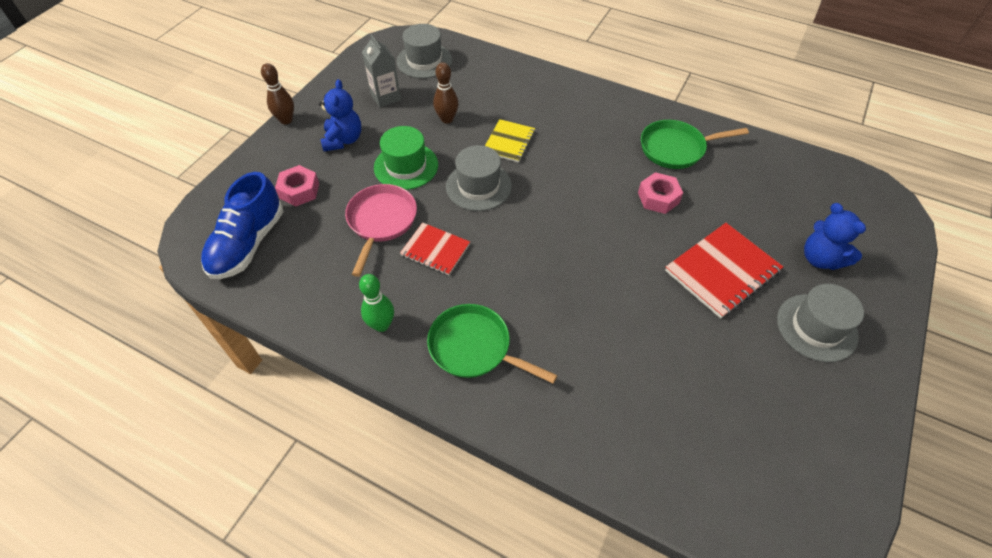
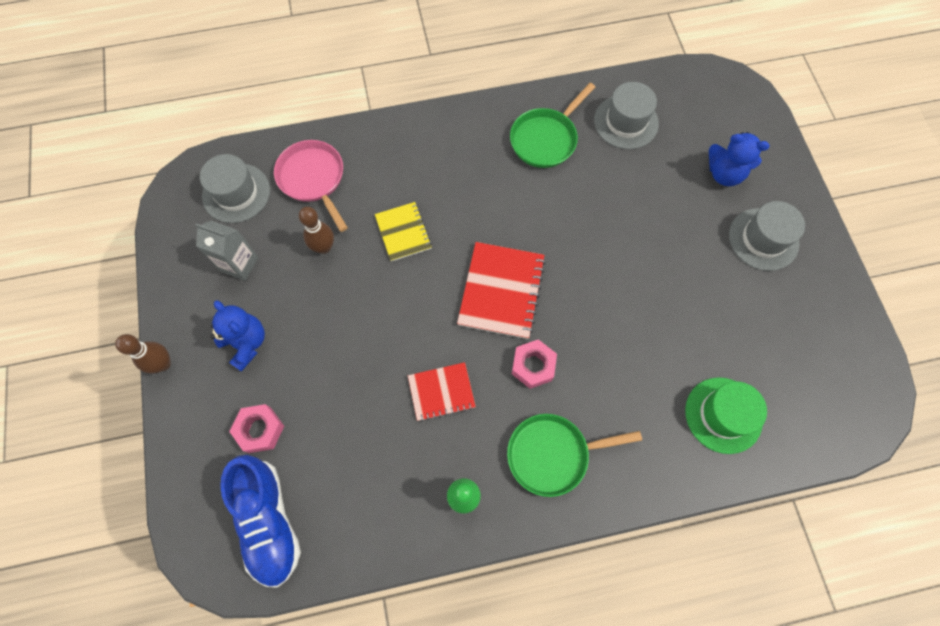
camera: 40 degrees left, 15 degrees up
(381, 222) = (368, 402): pink pan -> pink pan (313, 179)
(406, 166) = (335, 327): green hat -> green hat (723, 415)
(478, 186) = (419, 299): grey hat -> grey hat (626, 122)
(658, 198) = (571, 201): pink nut -> pink nut (533, 366)
(722, 271) = (669, 238): red notebook -> red notebook (501, 291)

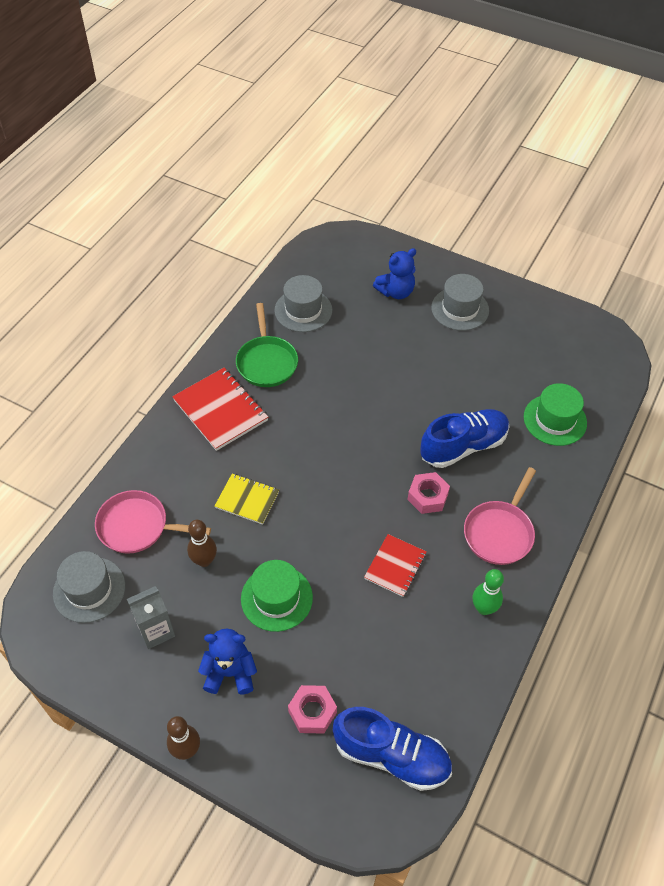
camera: 50 degrees left, 15 degrees down
(335, 325) = (276, 598): none -> green hat
(501, 291) = (355, 474): red notebook -> red notebook (220, 410)
(553, 454) = (500, 532): green pan -> pink pan
(613, 356) = (463, 446): none -> blue shoe

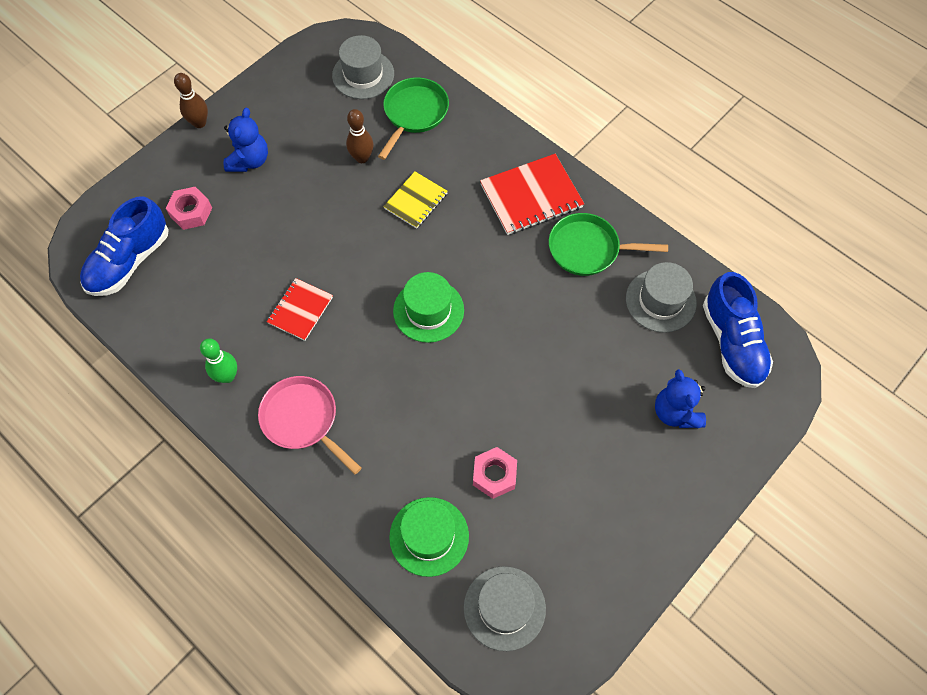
camera: 105 degrees right, 10 degrees up
(138, 526) = (414, 114): pink pan -> green pan
(156, 630) = (307, 115): grey carton -> none
(276, 598) = (304, 206): green hat -> green hat (428, 310)
(395, 566) = (300, 310): red notebook -> red notebook turned 75 degrees clockwise
(427, 496) = (368, 362): pink nut -> pink nut (494, 475)
(460, 309) = (632, 482): grey hat -> grey hat (504, 608)
(463, 446) = (421, 418): blue shoe -> blue shoe (732, 342)

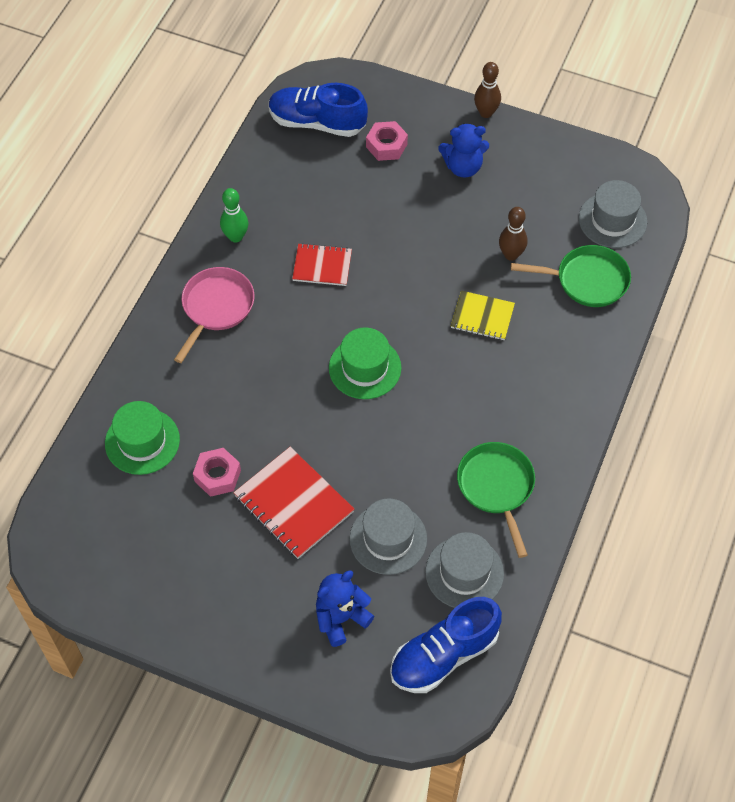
camera: 70 degrees right, 5 degrees down
(504, 608) = (97, 521): grey hat -> grey hat (388, 539)
(531, 196) = (537, 416): red notebook -> red notebook (293, 504)

